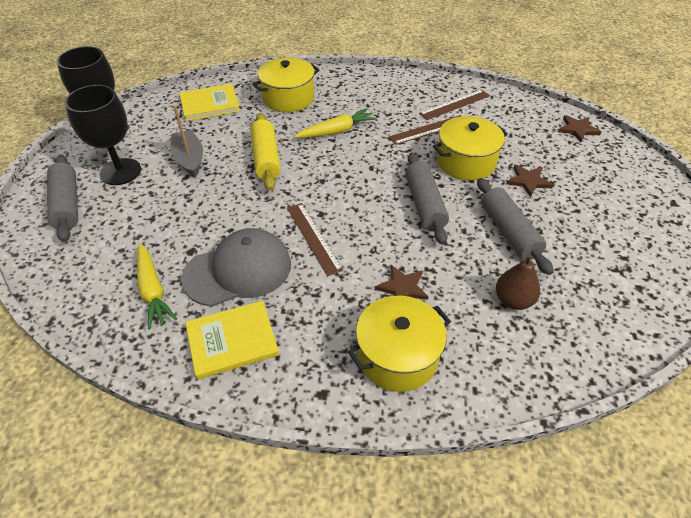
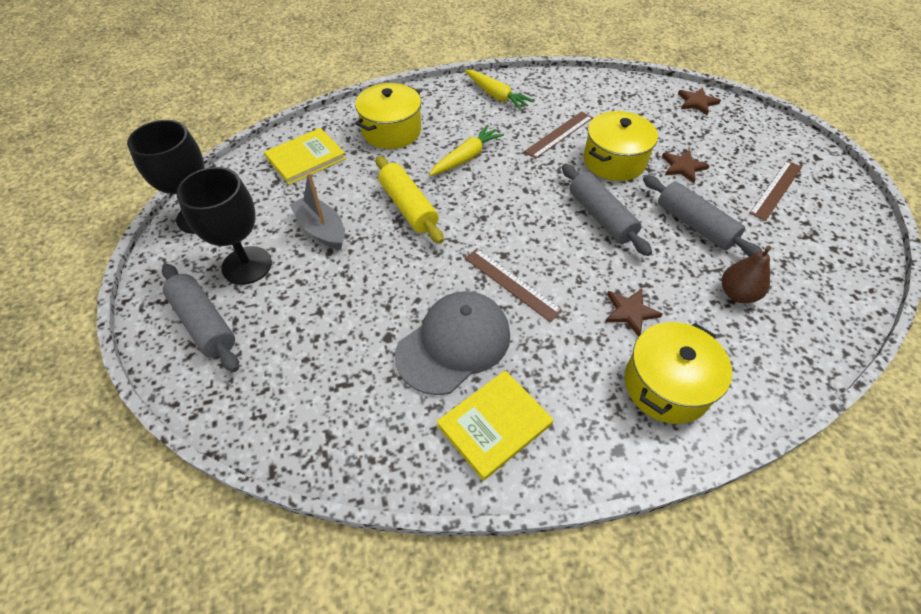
camera: 20 degrees left, 5 degrees up
(153, 290) = (372, 396): yellow carrot -> yellow carrot (496, 95)
(454, 104) = (569, 101): brown ruler -> brown ruler (776, 189)

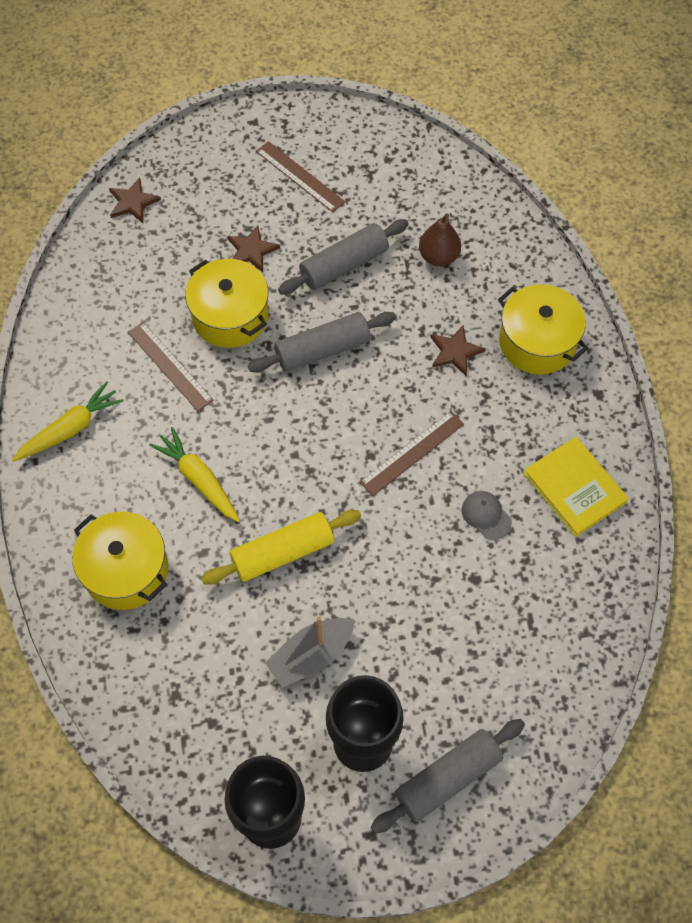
camera: 85 degrees left, 10 degrees up
(306, 158) = (168, 685): yellow book -> none
(454, 344) = (486, 515): grey cap -> grey cap, size x0.43

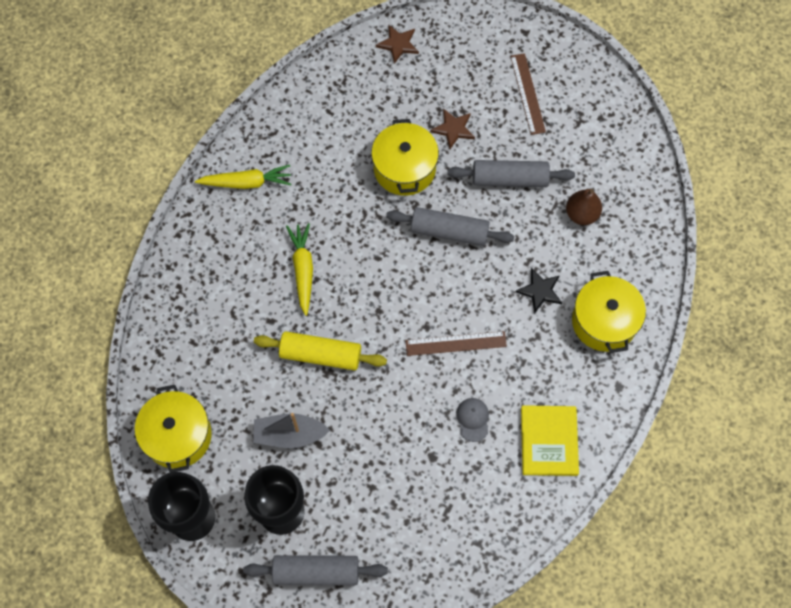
camera: 35 degrees right, 5 degrees up
(126, 570) = (215, 301): yellow pot -> yellow pot (178, 436)
(170, 366) = (340, 179): brown ruler -> none
(455, 352) = (540, 291): brown star -> black star

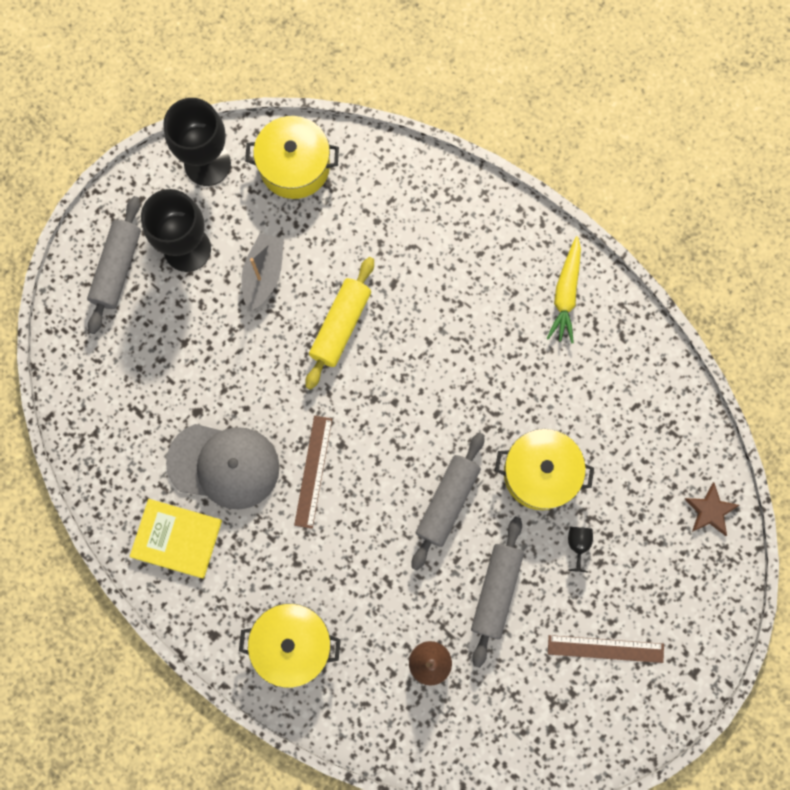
camera: 105 degrees right, 10 degrees up
(303, 270) = (443, 330): yellow carrot -> none
(453, 129) = (578, 544): brown star -> black goblet
(473, 419) = (224, 465): grey cap -> grey cap, size x2.30
(540, 291) = (348, 583): black star -> none

